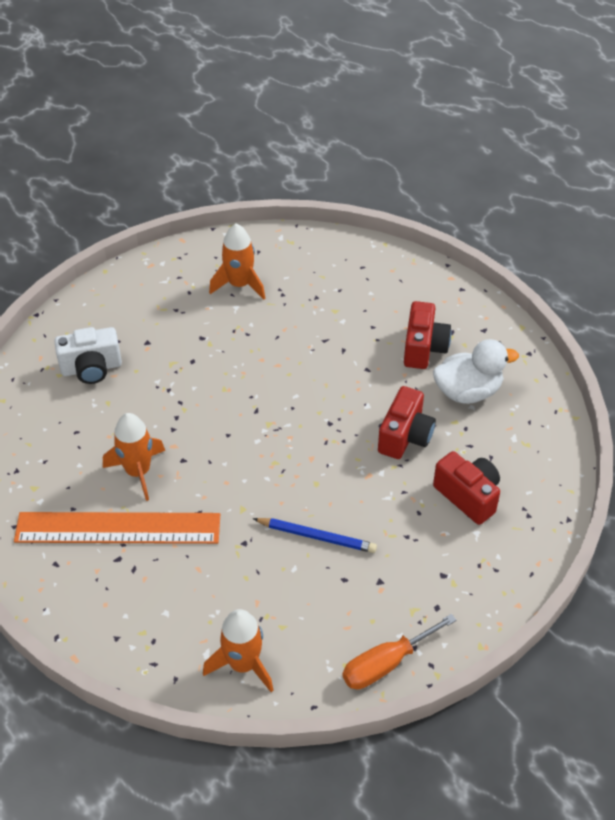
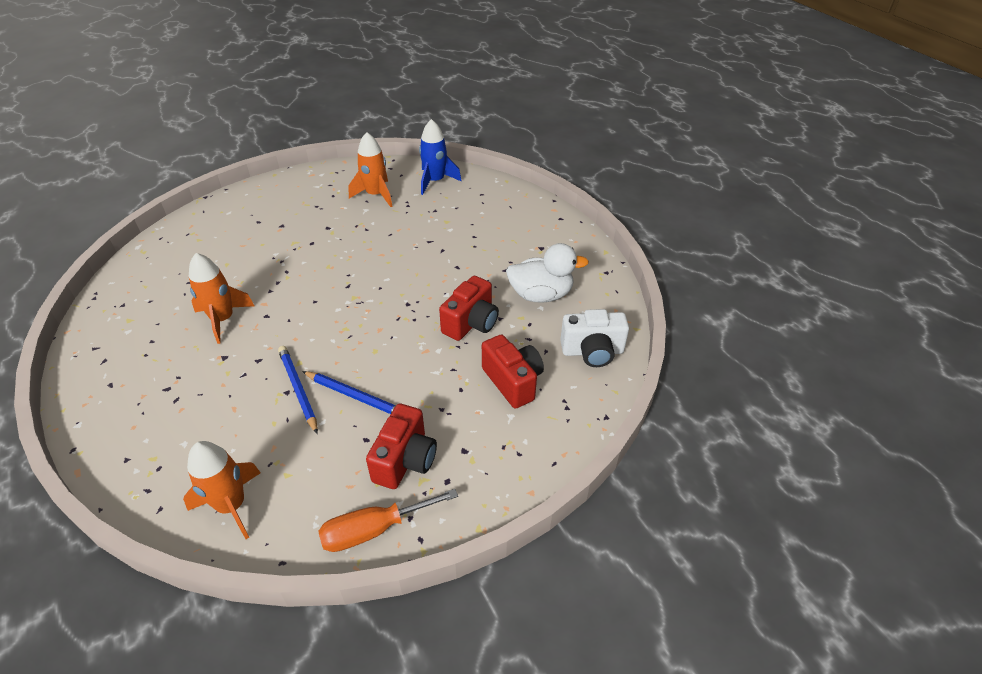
camera: 10 degrees right, 5 degrees down
(91, 368) = (227, 238): white camera -> white camera (592, 351)
(118, 528) = (180, 363): orange ruler -> none
(255, 538) = (298, 389): none -> blue pencil
(302, 256) = (435, 181): none -> blue rocket
(424, 348) = (512, 257): red camera -> red camera (405, 460)

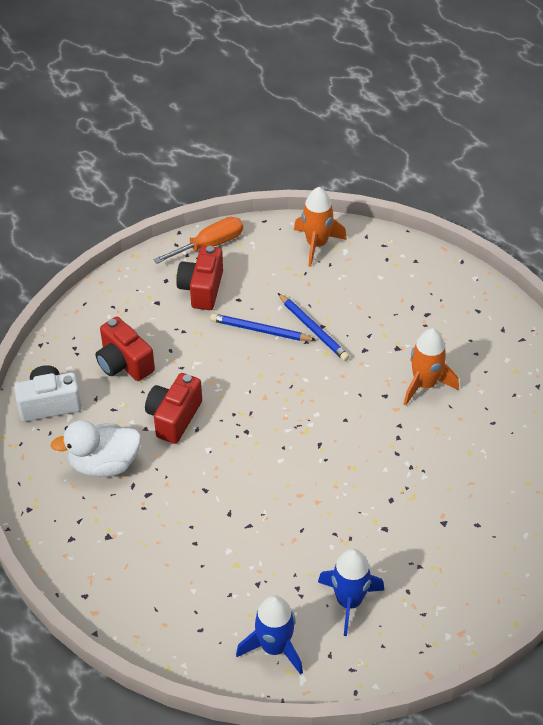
camera: 170 degrees right, 5 degrees up
(375, 195) = (349, 601): orange rocket -> blue rocket

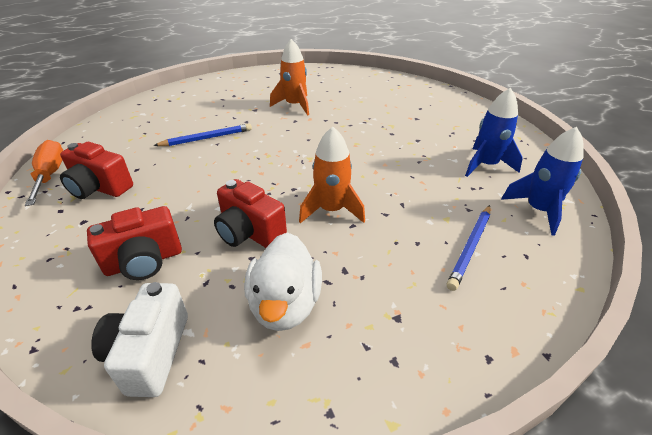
camera: 75 degrees left, 10 degrees down
(260, 330) = (184, 163): blue pencil -> blue pencil (470, 247)
(316, 244) = (121, 123): orange rocket -> orange rocket (331, 210)

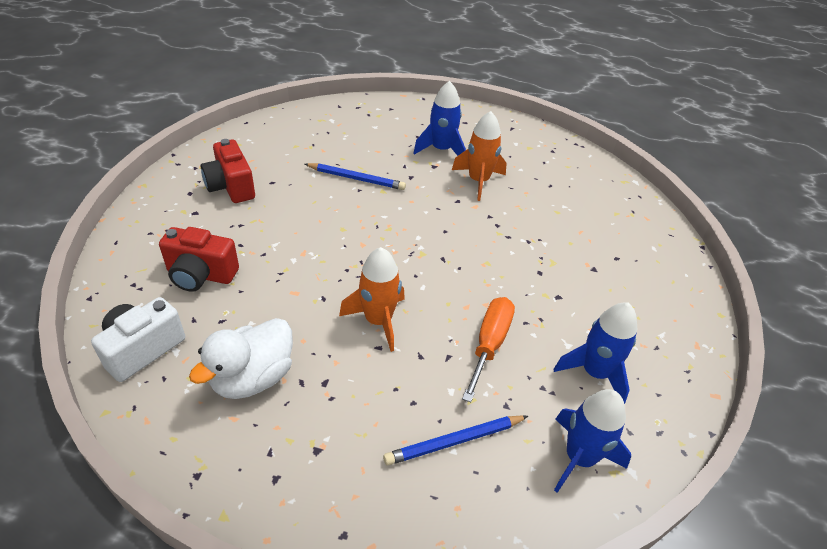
camera: 35 degrees right, 5 degrees up
(50, 175) = (211, 153): orange screwdriver -> orange screwdriver (489, 344)
(249, 99) = (441, 150): none -> blue rocket
(249, 233) = (292, 298): red camera -> none

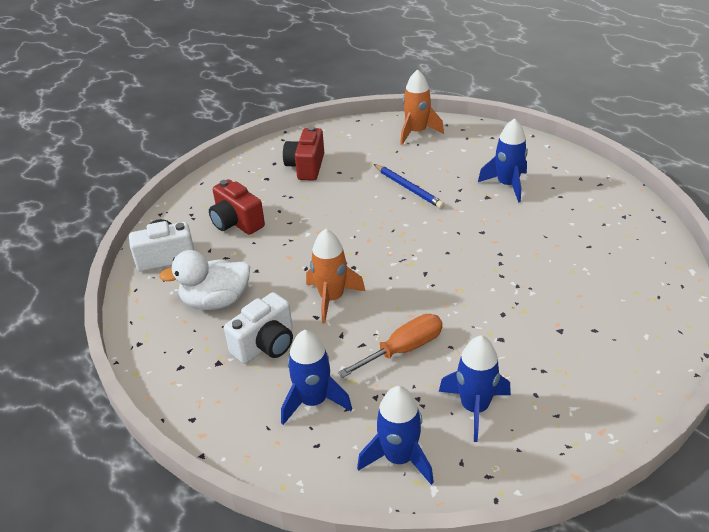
camera: 40 degrees right, 5 degrees down
(352, 403) = (265, 345): none -> white camera
(454, 441) = (313, 401): blue pencil -> blue rocket
(478, 181) = (518, 221): orange rocket -> orange rocket (416, 132)

